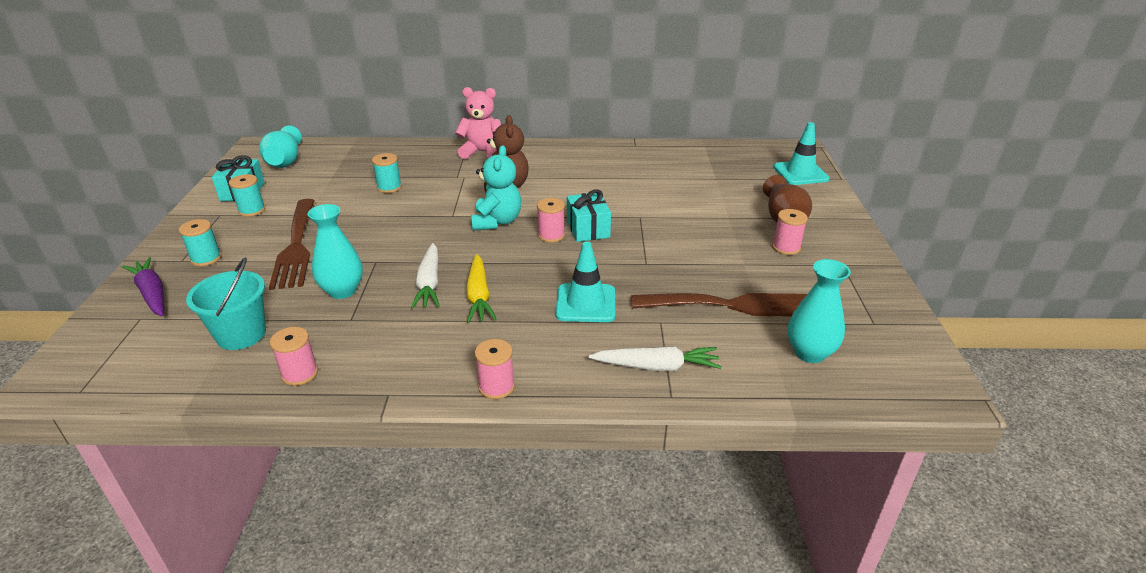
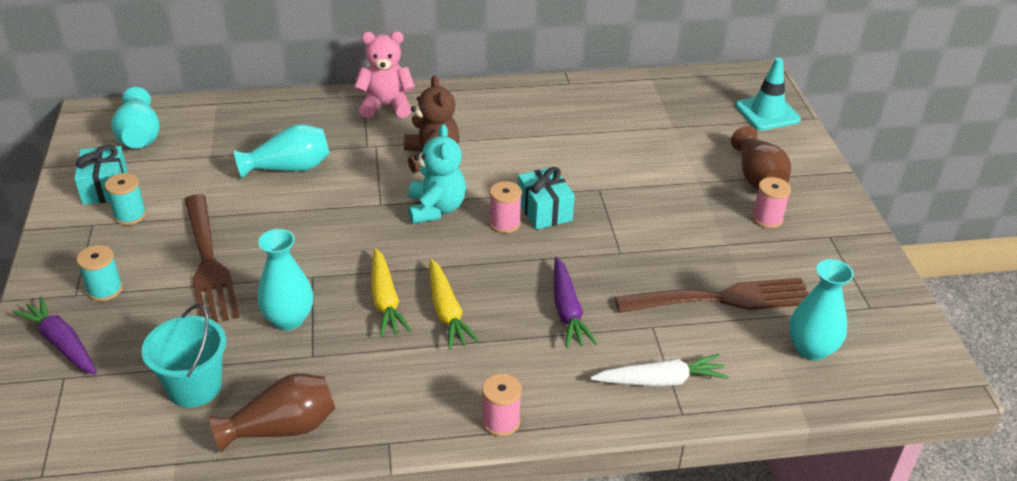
camera: 10 degrees left, 5 degrees up
(300, 373) = (282, 428): pink spool -> brown vase
(389, 187) = (289, 168): turquoise spool -> turquoise vase
(429, 283) = (385, 300): white carrot -> yellow carrot
(586, 303) = (567, 310): turquoise traffic cone -> purple carrot

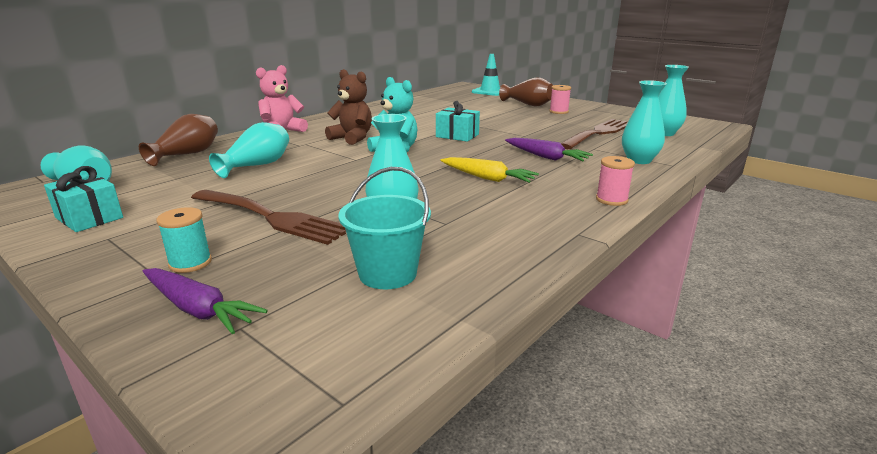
camera: 40 degrees left, 15 degrees down
(62, 344) = (198, 309): purple carrot -> purple carrot turned 150 degrees counterclockwise
(130, 215) = (144, 221): turquoise spool -> none
(282, 428) = (500, 260): brown vase -> brown vase (187, 154)
(385, 300) = (441, 187): yellow carrot -> none
(504, 223) = (446, 144): pink spool -> none
(660, 381) = (639, 160): white carrot -> turquoise vase

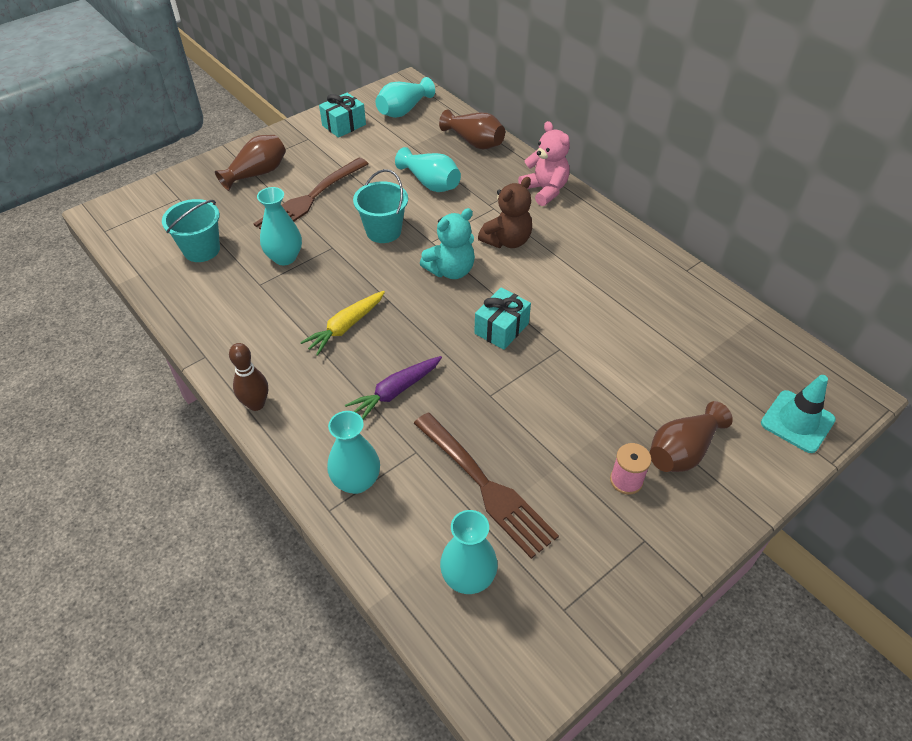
camera: 100 degrees right, 25 degrees up
(190, 263) = (257, 173): turquoise spool -> brown vase
(198, 309) = (203, 183): purple carrot -> none
(340, 177) = (383, 231): none -> turquoise bucket
(611, 200) = (256, 404): pink spool -> brown bowling pin

